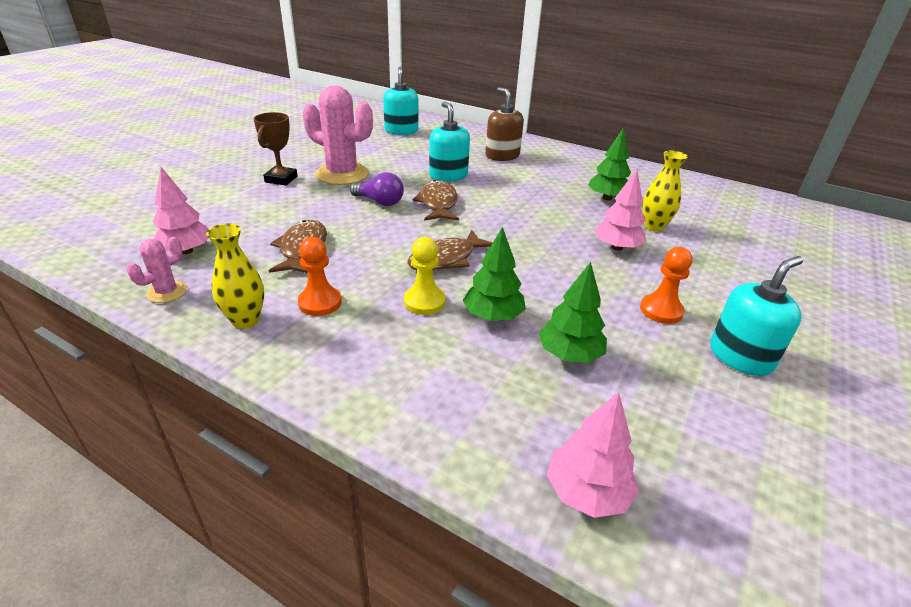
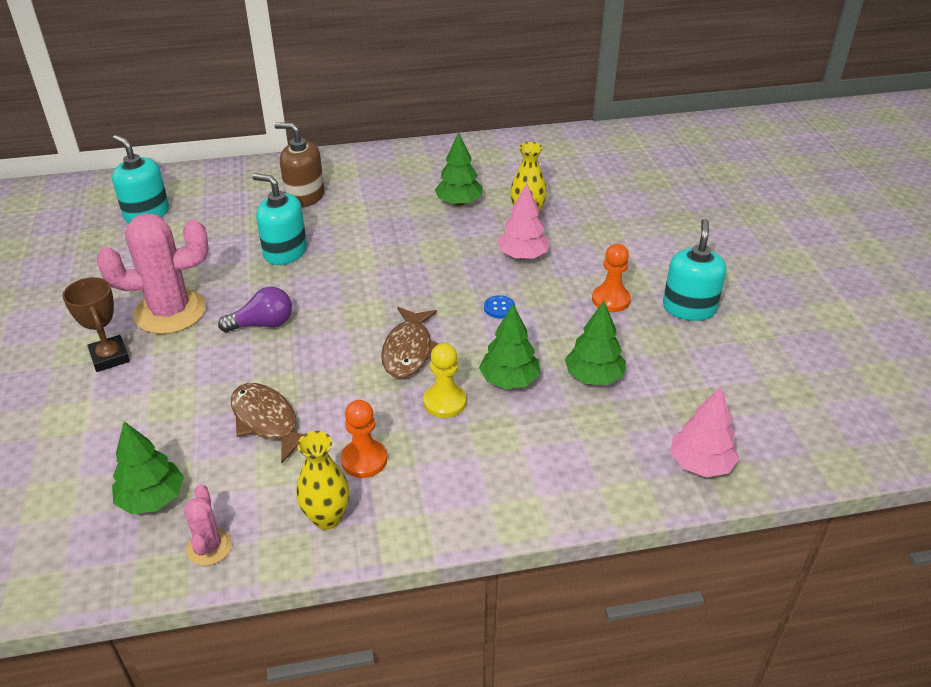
camera: 40 degrees left, 5 degrees up
(186, 251) = (152, 499): pink tree -> green tree
(438, 203) = (321, 293): brown fish -> none
(551, 268) = (499, 308): none -> blue button

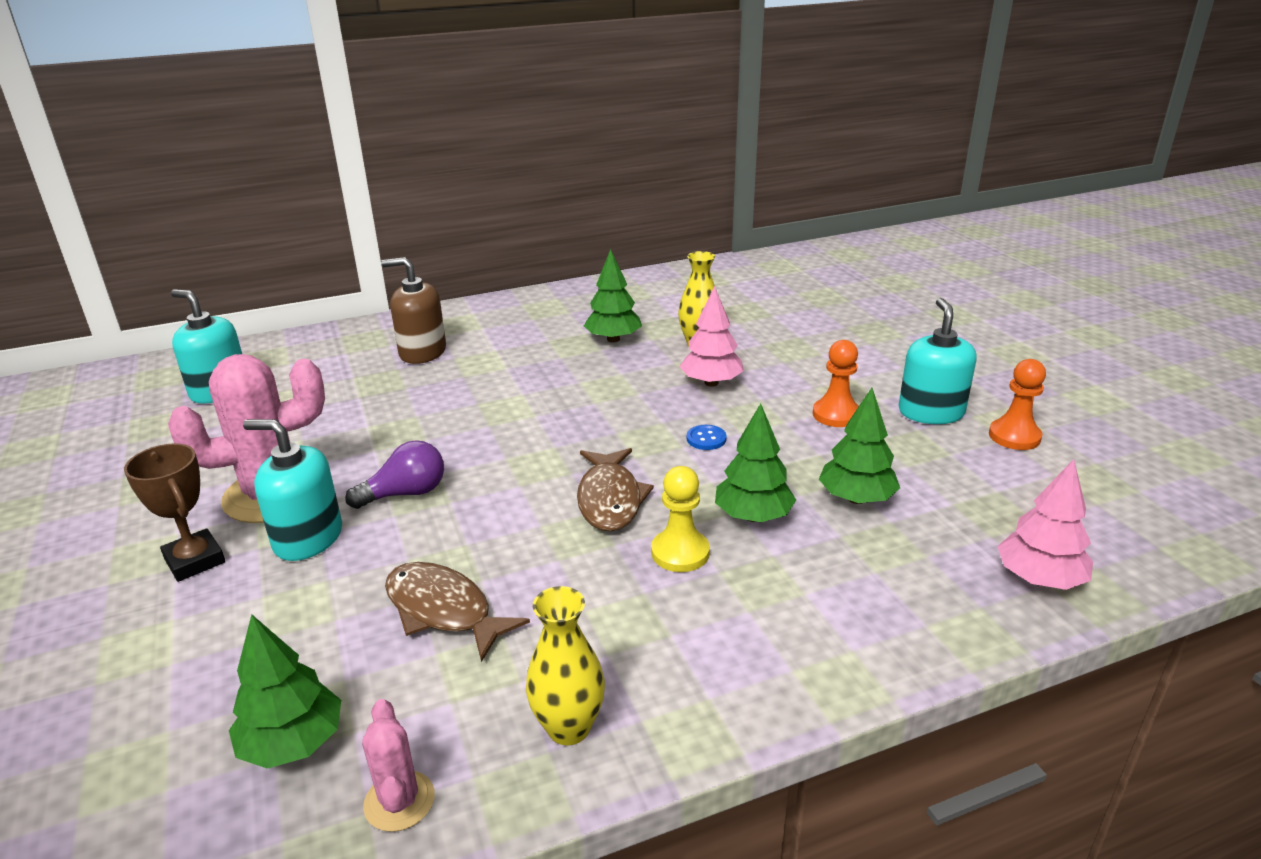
camera: 10 degrees left, 10 degrees down
(285, 252) = (413, 411): turquoise soap dispenser -> turquoise soap dispenser (308, 538)
(364, 460) = (596, 640): orange pawn -> orange pawn (1014, 436)

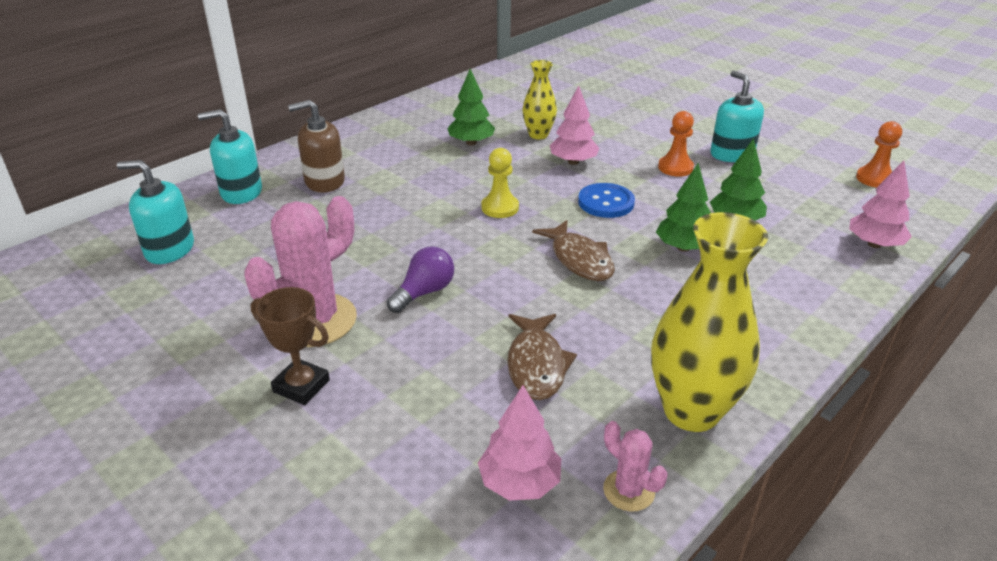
camera: 25 degrees left, 5 degrees up
(293, 743) = (519, 482): green tree -> pink tree
(308, 538) = (380, 344): turquoise soap dispenser -> turquoise soap dispenser (241, 192)
(443, 610) = (536, 365): brown fish -> brown fish turned 105 degrees counterclockwise
(568, 728) = (691, 411): yellow vase -> yellow vase, size x1.80
(680, 553) = (658, 283): yellow pawn -> yellow pawn (500, 208)
(706, 439) = (606, 202): blue button -> blue button, size x1.84
(1014, 436) = (792, 160): orange pawn -> orange pawn (874, 179)

